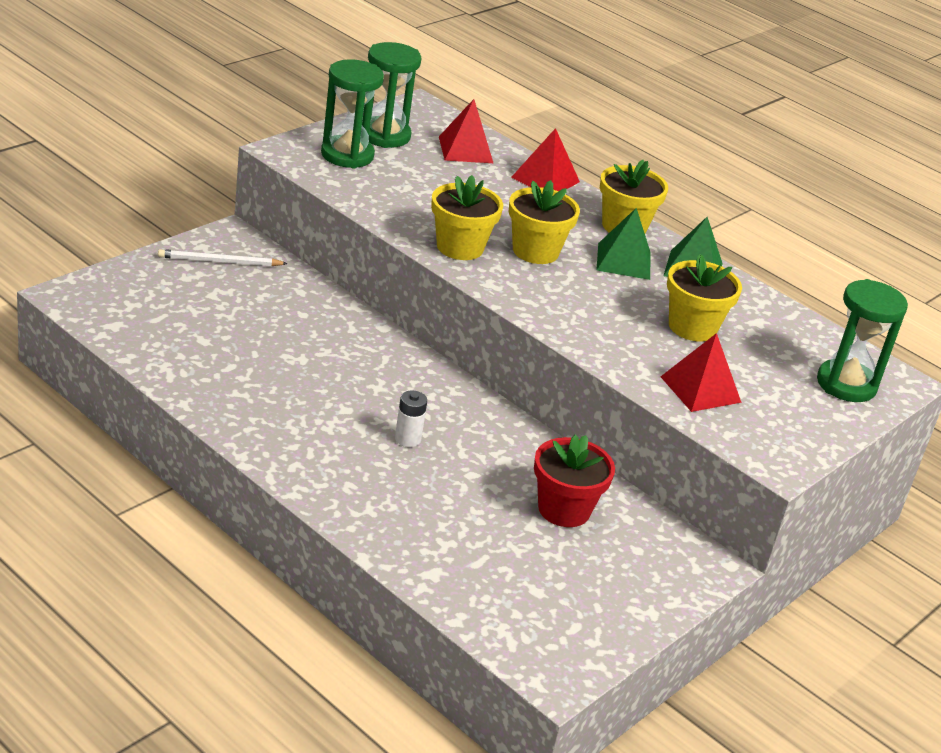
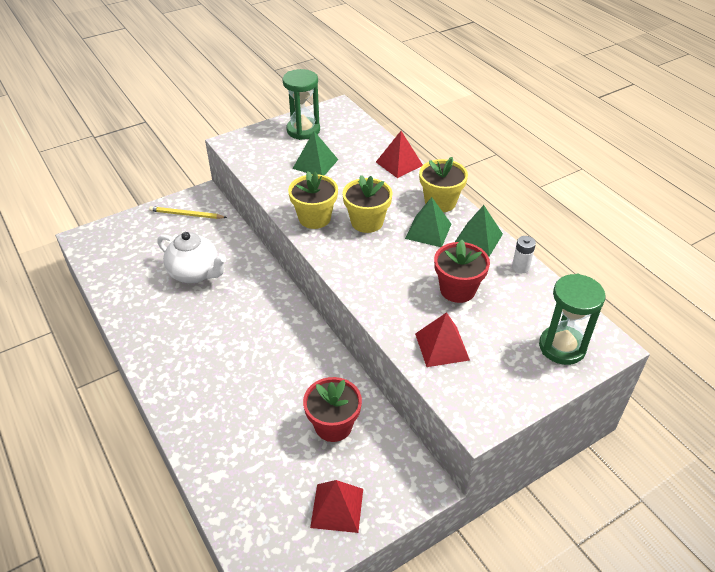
camera: 20 degrees right, 10 degrees up
(219, 261) = (186, 214): white pencil -> yellow pencil
(275, 338) = (195, 273): none -> white teapot
(347, 155) = (271, 145): green hourglass -> none
(407, 439) = (247, 358): white battery -> white battery (520, 267)
(425, 179) = (315, 164): none -> green pyramid
(465, 149) = (353, 140): red pyramid -> red pyramid (337, 507)
(692, 327) = (457, 290): yellow flower pot -> red flower pot

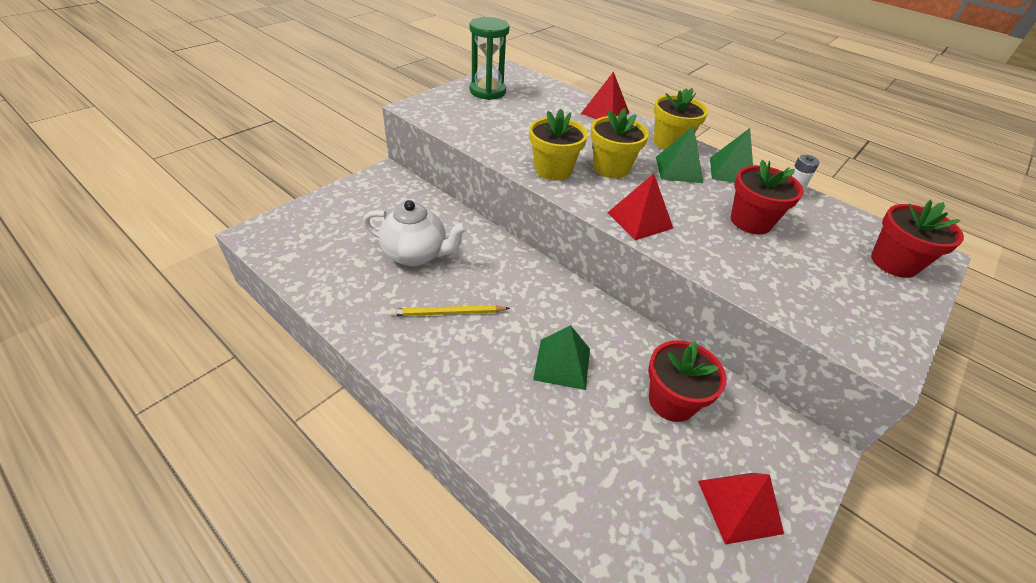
camera: 20 degrees left, 0 degrees up
(186, 214) = (375, 194): yellow pencil -> yellow pencil (448, 313)
(315, 164) = (520, 119): green pyramid -> green pyramid (562, 363)
(442, 346) = (781, 282): red pyramid -> red pyramid (639, 220)
(562, 347) = (893, 263): green hourglass -> red flower pot

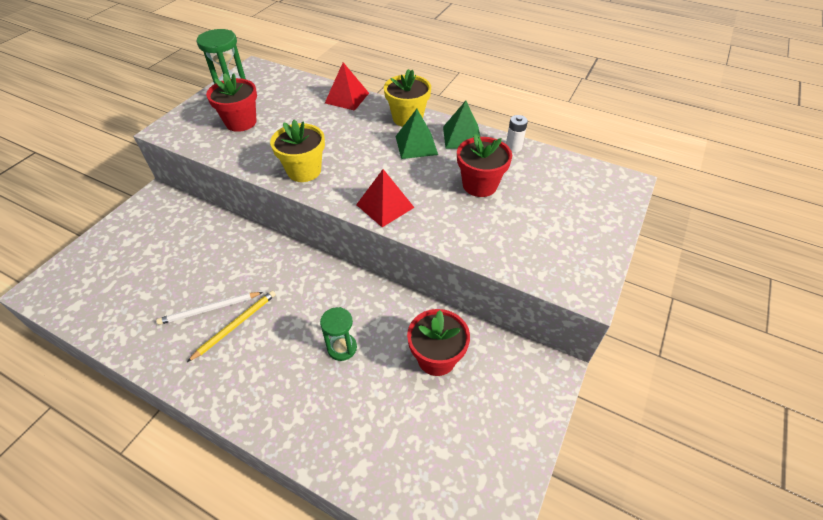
camera: 10 degrees left, 5 degrees up
(416, 254) = (198, 274): white teapot -> none
(423, 291) = (209, 309): none -> white pencil
(448, 313) = (235, 325): yellow pencil -> yellow pencil turned 150 degrees clockwise
(562, 363) = (342, 348): green pyramid -> green hourglass
(611, 168) = (356, 157): yellow flower pot -> none
(739, 506) = (495, 434): red pyramid -> none
(893, 263) = (596, 198): red flower pot -> red flower pot (241, 122)

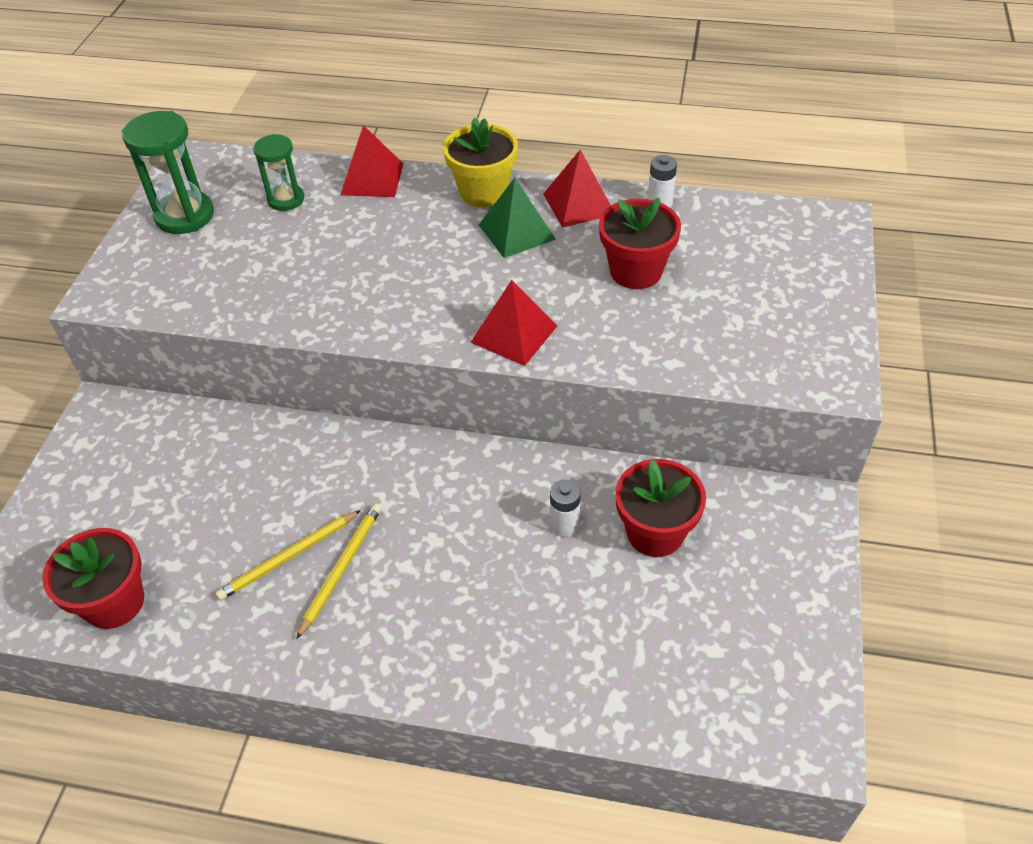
camera: 15 degrees left, 0 degrees up
(209, 309) = (288, 557): white pencil -> yellow pencil
(241, 122) = (220, 256): red flower pot -> red flower pot (114, 602)
(304, 171) = (365, 310): yellow flower pot -> none
(342, 348) = (516, 556): green hourglass -> green hourglass (286, 199)
(381, 336) = (564, 524): none -> white battery
(462, 137) = (579, 204): green pyramid -> red pyramid

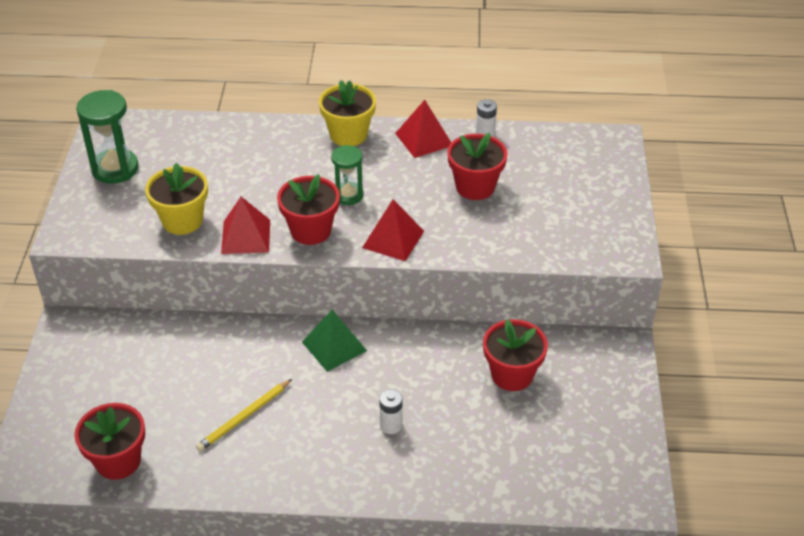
camera: 10 degrees left, 5 degrees down
(249, 288) = (182, 220): none -> yellow flower pot
(286, 199) = (193, 150): green hourglass -> green hourglass (348, 195)
(341, 568) = (286, 421): yellow pencil -> none
(372, 179) = (259, 130): red pyramid -> red pyramid (246, 236)
(408, 314) = (311, 230): none -> red flower pot
(517, 232) = (380, 163): green pyramid -> green pyramid (334, 346)
(564, 524) = (445, 375): white battery -> white battery (391, 425)

